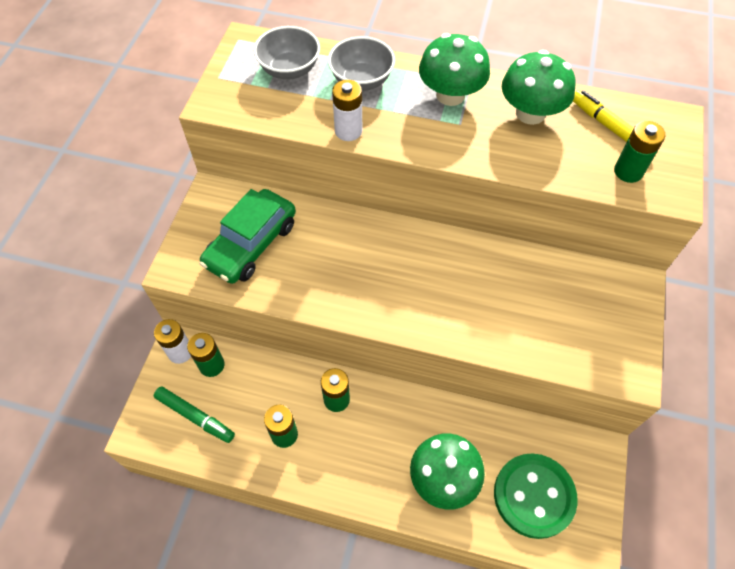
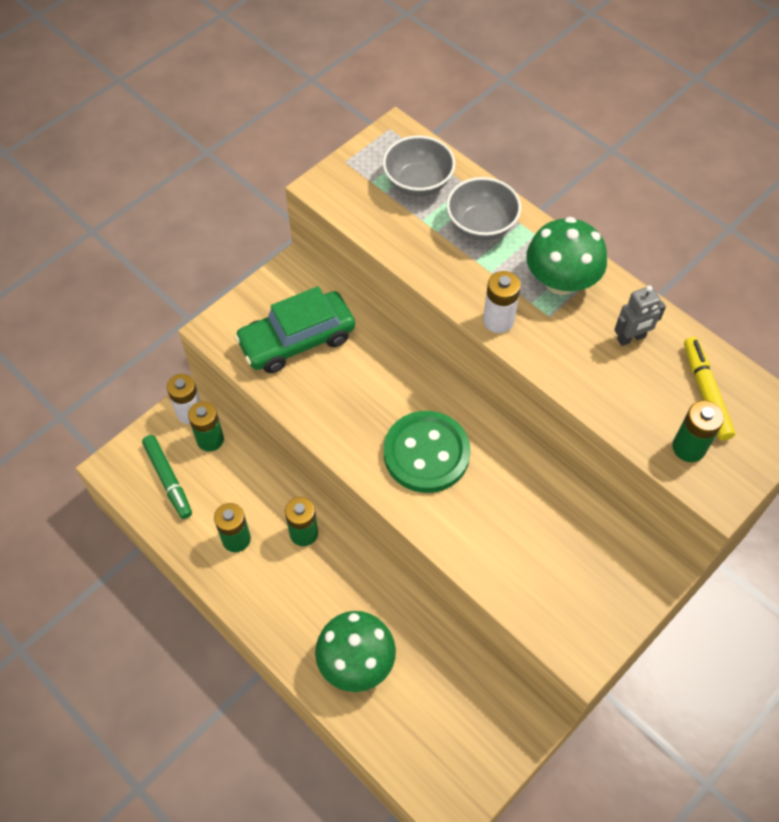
camera: 30 degrees right, 0 degrees up
(348, 131) = (432, 272): white battery -> white battery (498, 320)
(530, 113) = (631, 338): green mushroom -> grey robot
(534, 496) = (432, 728): green button -> green button (426, 453)

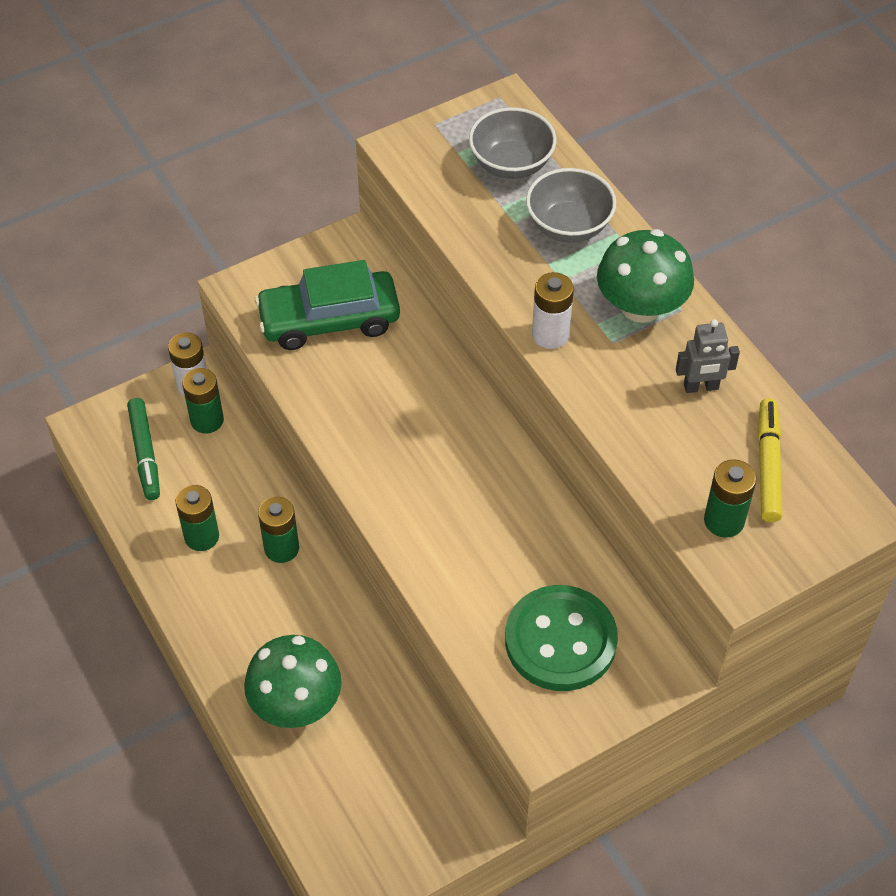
camera: 15 degrees right, 5 degrees down
(426, 453) = (437, 477): green button -> green button (560, 640)

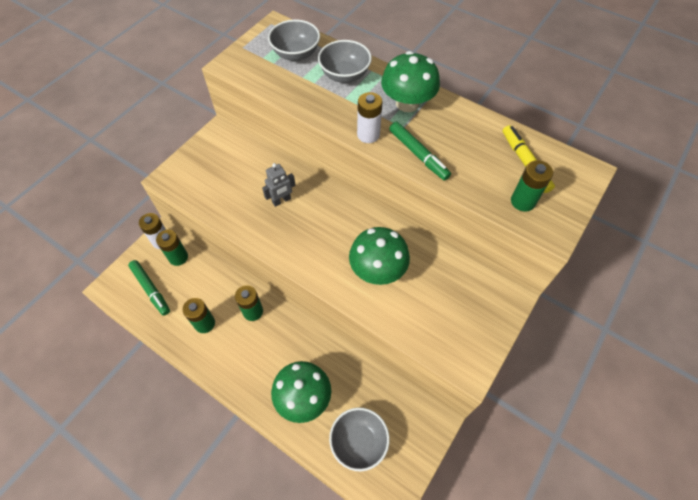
camera: 25 degrees left, 5 degrees up
(329, 320) = (227, 177): green car -> none
(346, 798) = (359, 442): none -> grey bowl
(484, 549) = (377, 270): none -> green mushroom
(560, 640) = (447, 304): green button -> none
(608, 392) = (418, 154): none -> green marker
(701, 387) = (464, 134): grey robot -> grey robot (281, 200)

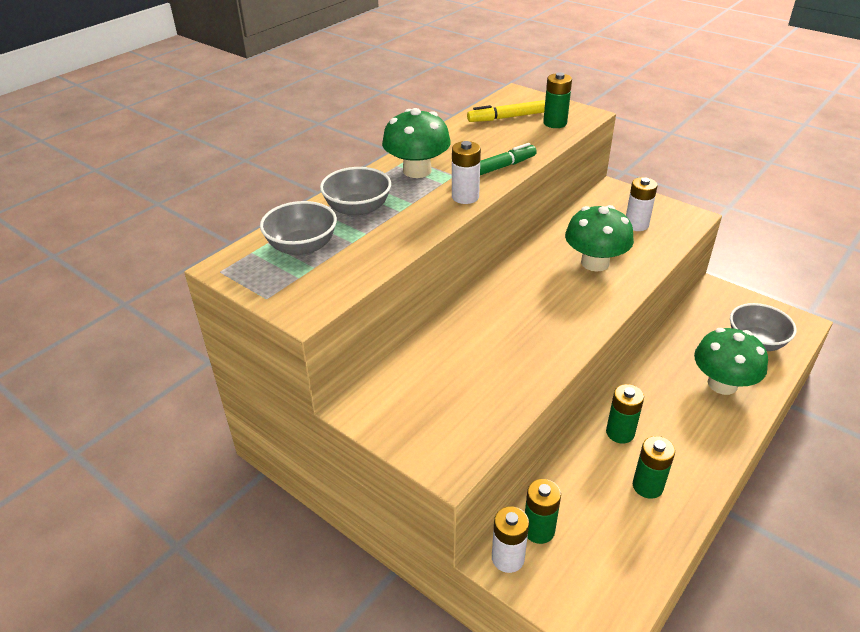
camera: 85 degrees left, 20 degrees down
(151, 289) = (601, 564): green marker -> none
(281, 200) = (498, 336): grey robot -> none
(445, 312) = (636, 225): none -> white battery

